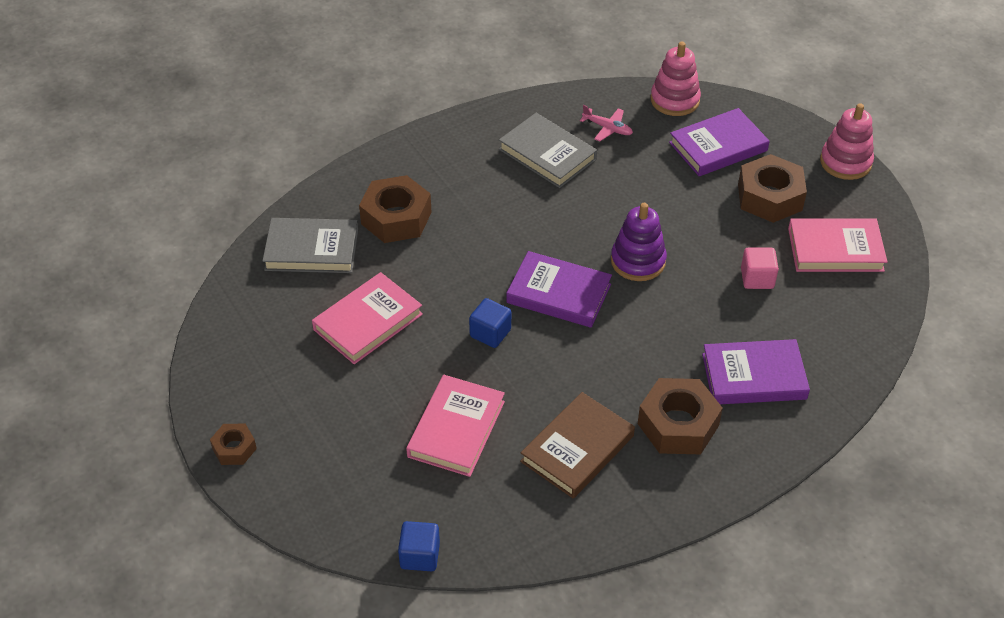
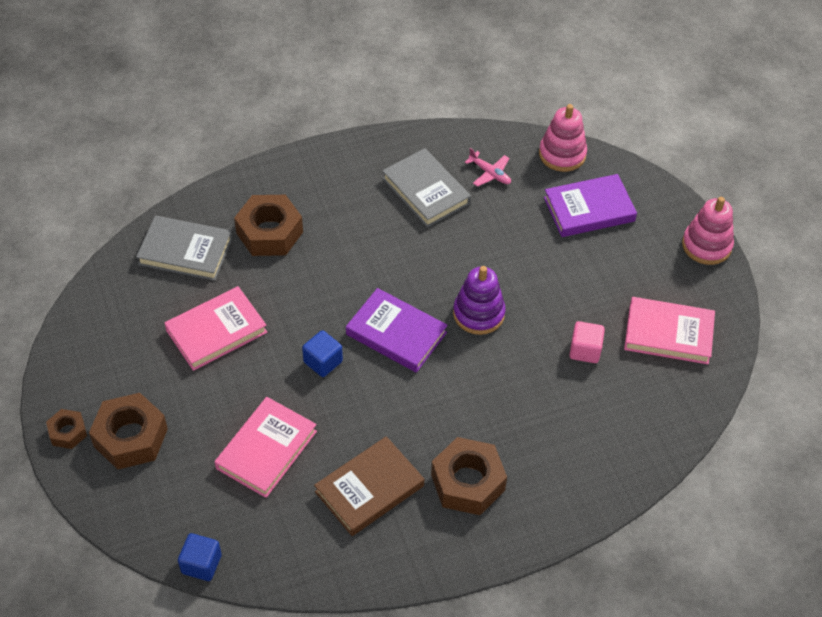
camera: 10 degrees right, 5 degrees up
(754, 376) = (552, 448): purple book -> none
(769, 197) = (622, 269): brown nut -> brown nut (130, 437)

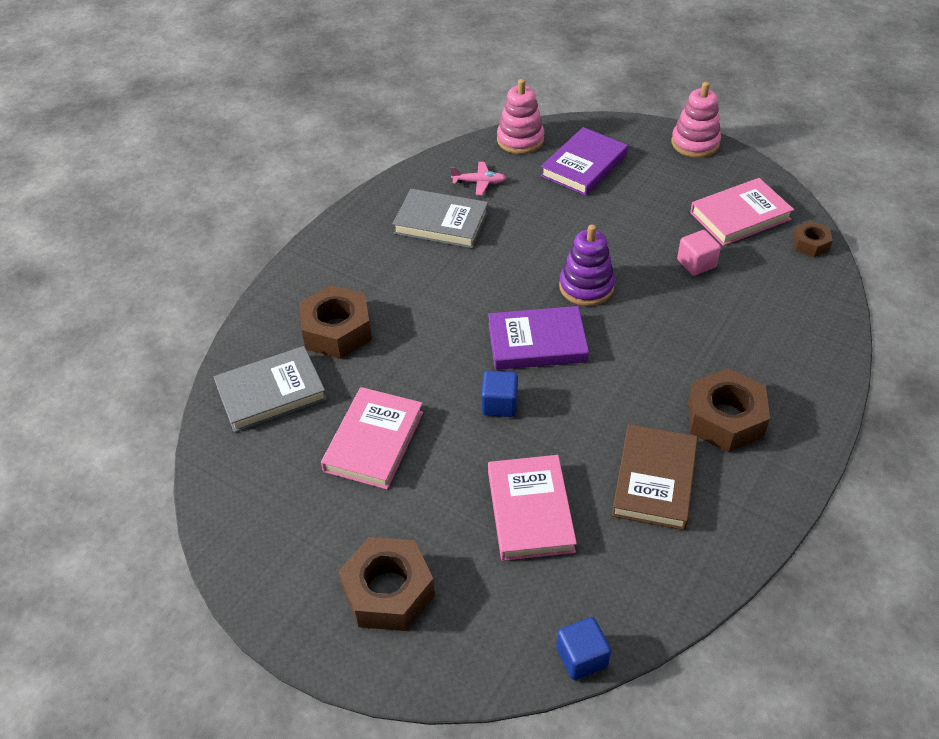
camera: 35 degrees left, 5 degrees down
(68, 432) = (317, 633): brown nut -> brown nut (810, 244)

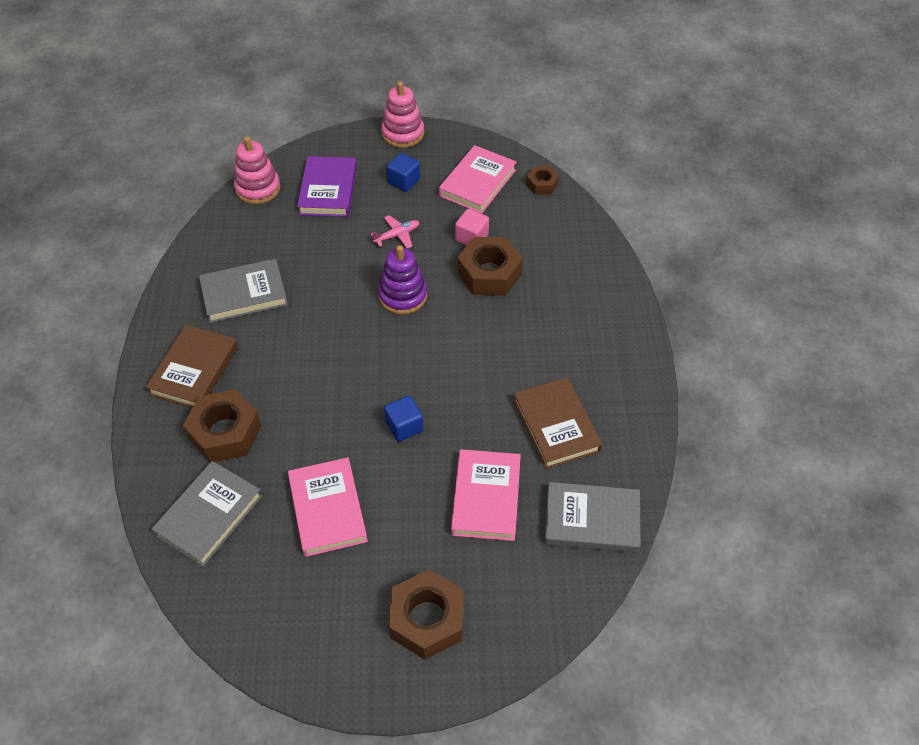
camera: 35 degrees left, 5 degrees up
(351, 267) = (194, 370): none -> brown book
(479, 182) = (250, 242): pink plane -> pink plane (397, 235)
(530, 511) = (486, 497): pink book -> pink book turned 45 degrees clockwise
(537, 342) = (397, 361): purple book -> none
(581, 657) = (595, 583): blue cube -> blue cube (404, 181)
(624, 593) = (592, 520): none -> grey book
(725, 419) = (572, 353): brown nut -> brown nut (489, 273)

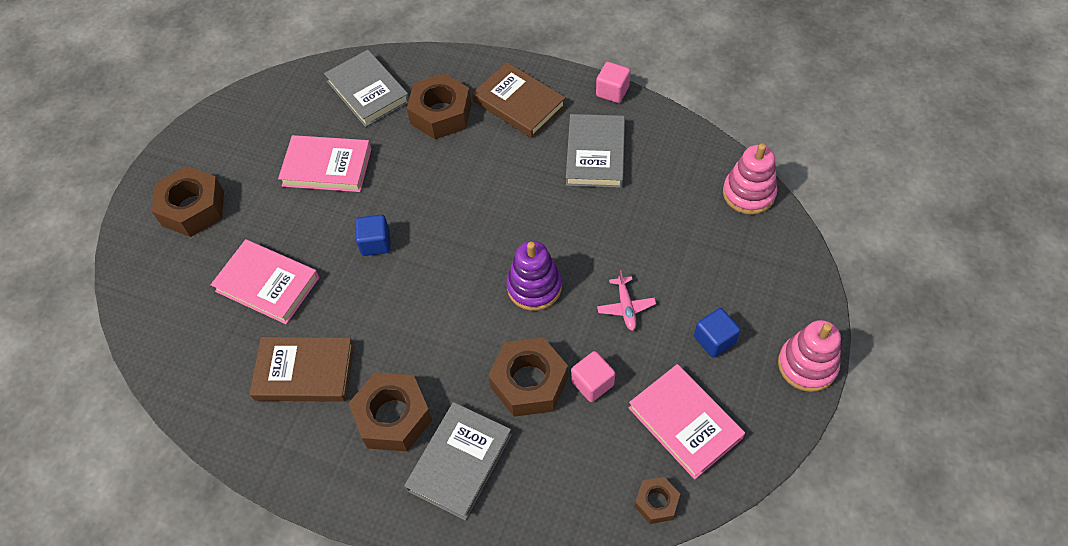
camera: 115 degrees right, 5 degrees up
(161, 302) = (612, 91): none -> pink cube
(328, 190) = (724, 258): purple book -> none
(561, 347) = (393, 417): none -> brown nut
(592, 520) = (193, 361): grey book -> grey book (460, 462)

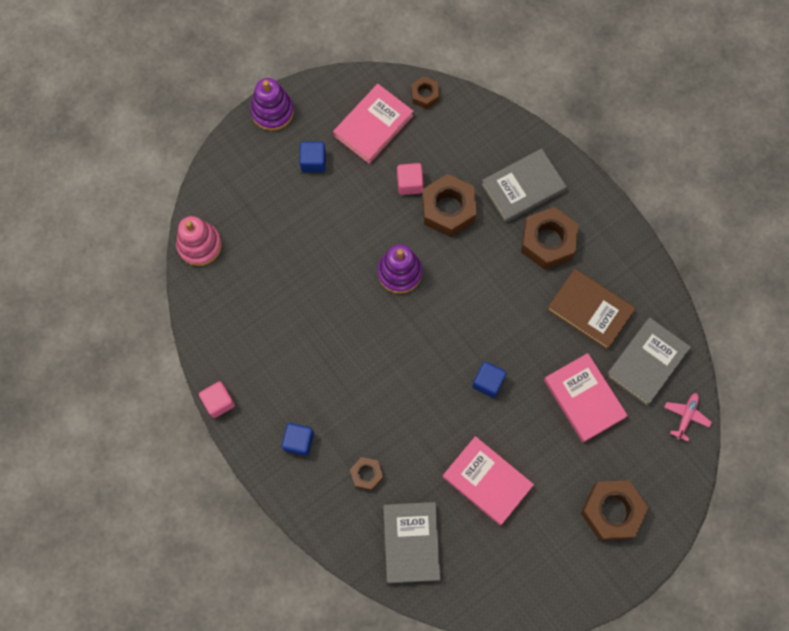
camera: 150 degrees left, 15 degrees up
(441, 114) = (366, 474): brown nut -> brown nut, size x0.54
(519, 103) = (298, 441): brown book -> blue cube
(595, 154) = (277, 351): grey book -> grey book (646, 362)
(626, 307) = (350, 218): pink plane -> pink plane (686, 416)
(684, 423) = (373, 126): pink book -> pink book turned 45 degrees clockwise
(807, 365) = (272, 111): pink stacking toy -> purple stacking toy

